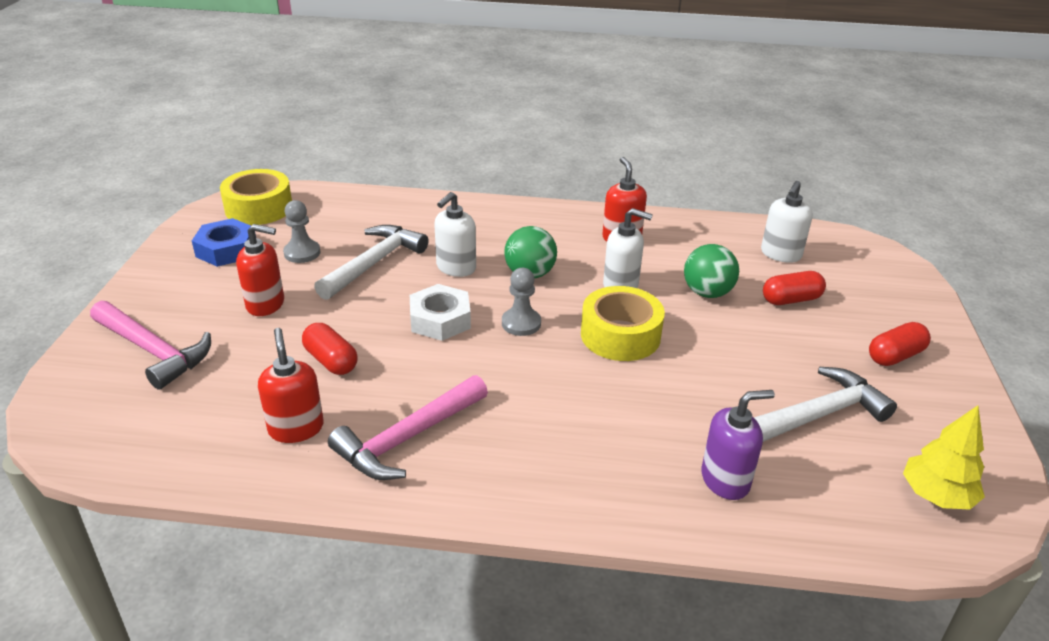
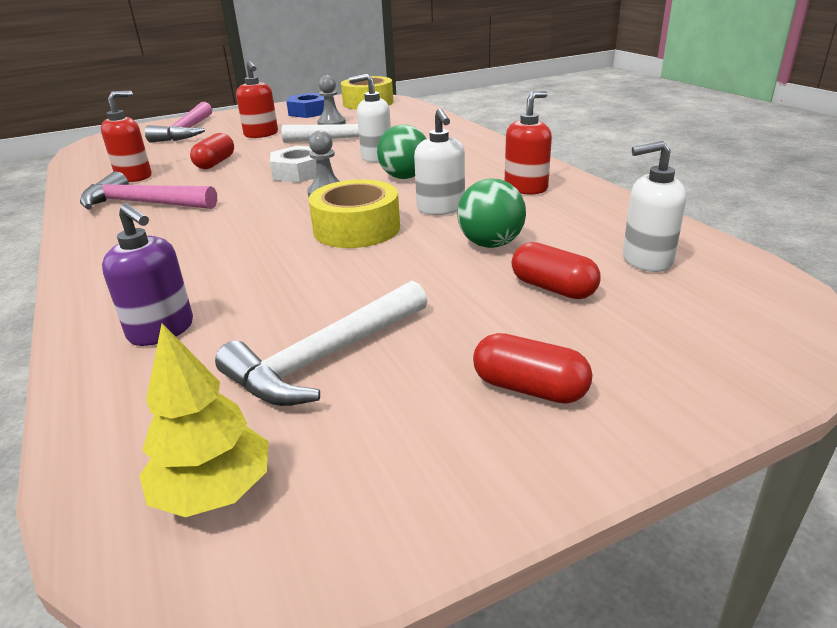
camera: 60 degrees right, 5 degrees down
(818, 415) = (325, 358): white hammer -> white hammer turned 105 degrees clockwise

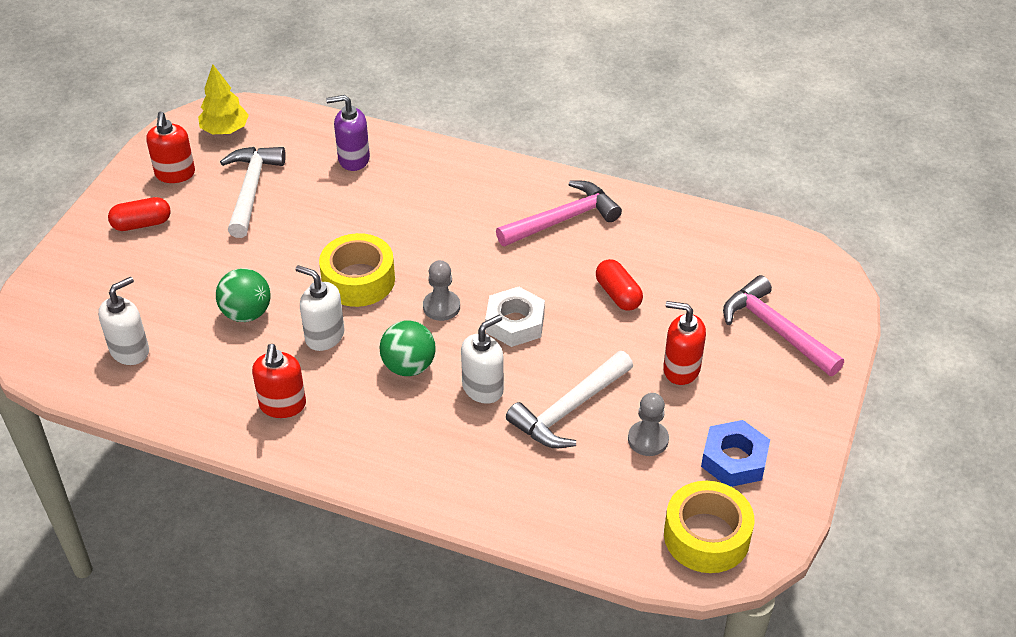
camera: 135 degrees right, 15 degrees up
(134, 177) = (645, 240): red soap dispenser -> red soap dispenser (175, 174)
(553, 288) = (174, 292): red capsule -> none

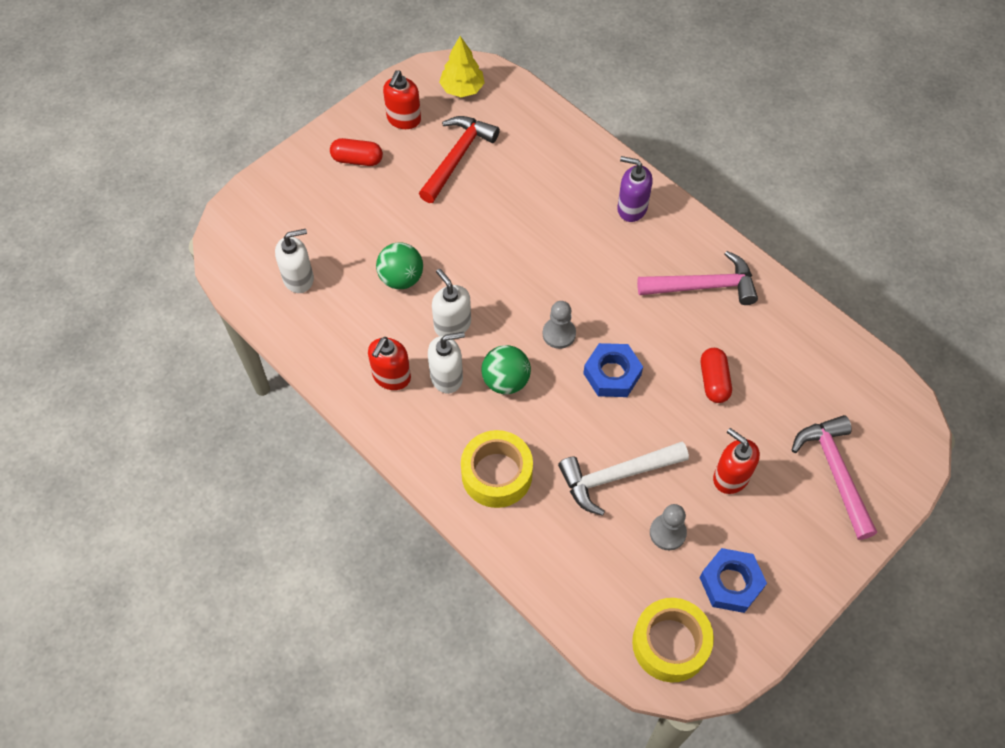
camera: 25 degrees right, 15 degrees up
(251, 189) = (457, 157): white hammer -> red hammer
(353, 159) = (554, 157): purple soap dispenser -> purple soap dispenser (631, 208)
(358, 280) = (503, 281): yellow tape -> yellow tape (497, 474)
(483, 388) = (555, 426): white soap dispenser -> white soap dispenser (447, 377)
(515, 323) = (612, 374): white nut -> blue nut

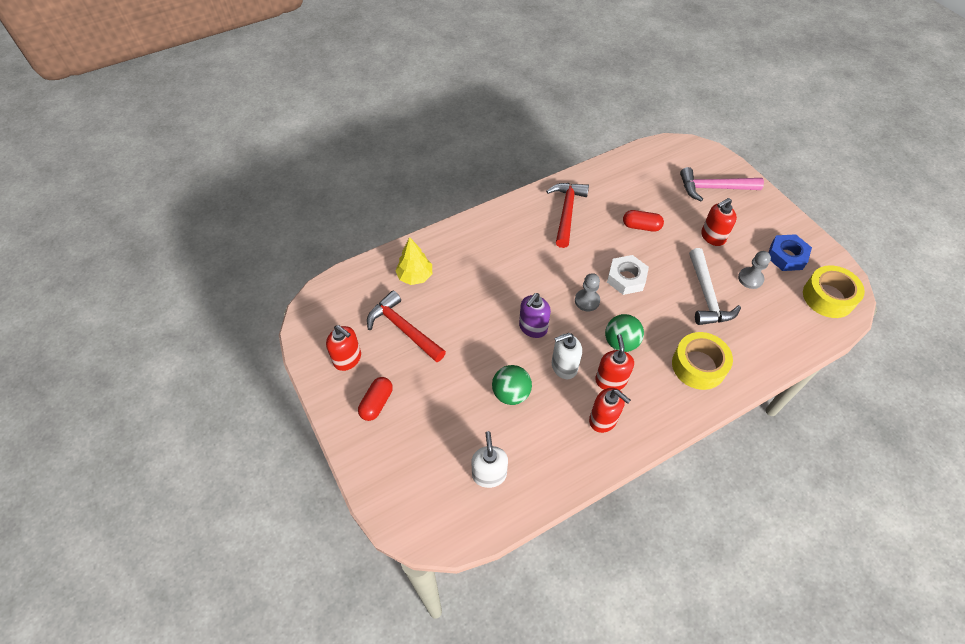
camera: 75 degrees left, 5 degrees down
(447, 377) = (610, 380): white soap dispenser -> red soap dispenser
(462, 89) = (334, 310): yellow tree -> yellow tree (415, 276)
(612, 374) = (626, 278): blue nut -> white nut
(631, 208) = (490, 233): purple soap dispenser -> purple soap dispenser (533, 328)
(704, 286) = (566, 212): pink hammer -> red hammer

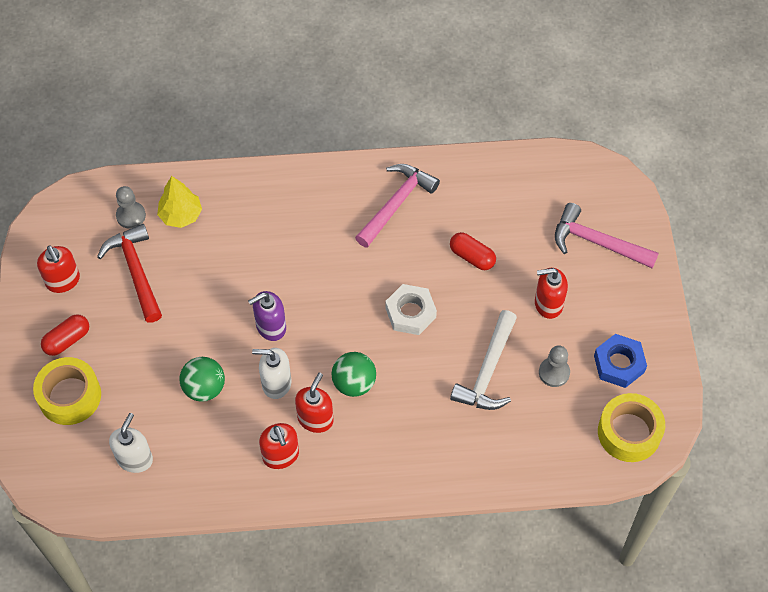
camera: 25 degrees right, 5 degrees up
(566, 212) = (396, 203): red hammer -> pink hammer
(587, 301) = (349, 321): grey pawn -> grey pawn (131, 216)
(698, 366) = (420, 444): yellow tape -> yellow tape (70, 396)

